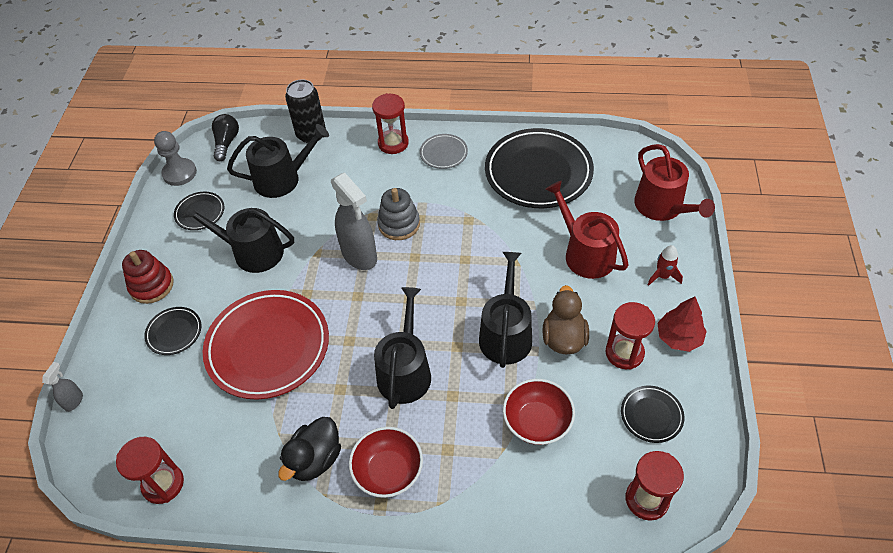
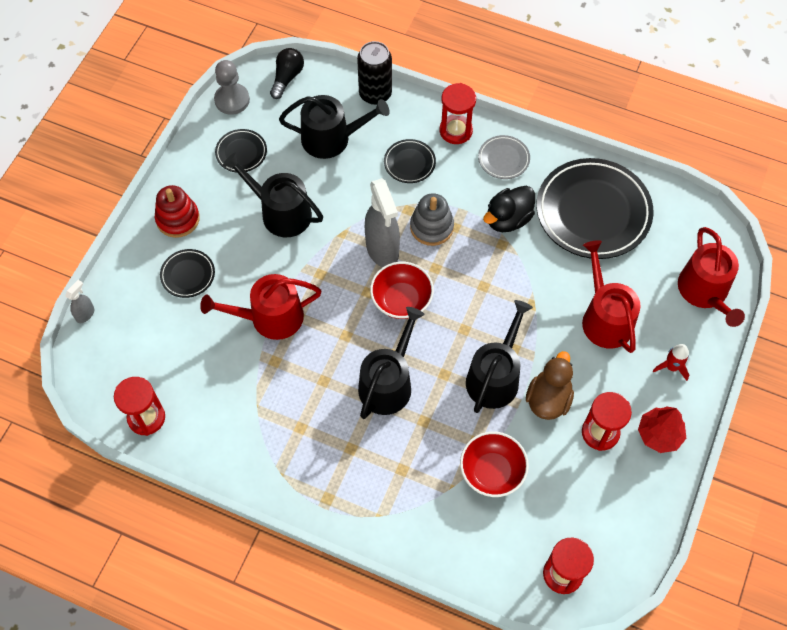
camera: 15 degrees right, 10 degrees up
(268, 347) = (270, 318): red plate -> red watering can
(315, 459) = (282, 439): black duck -> black duck (508, 219)
(388, 471) = (343, 472): red bowl -> red bowl (401, 300)
(651, 415) = (600, 500): black plate -> black plate (409, 163)

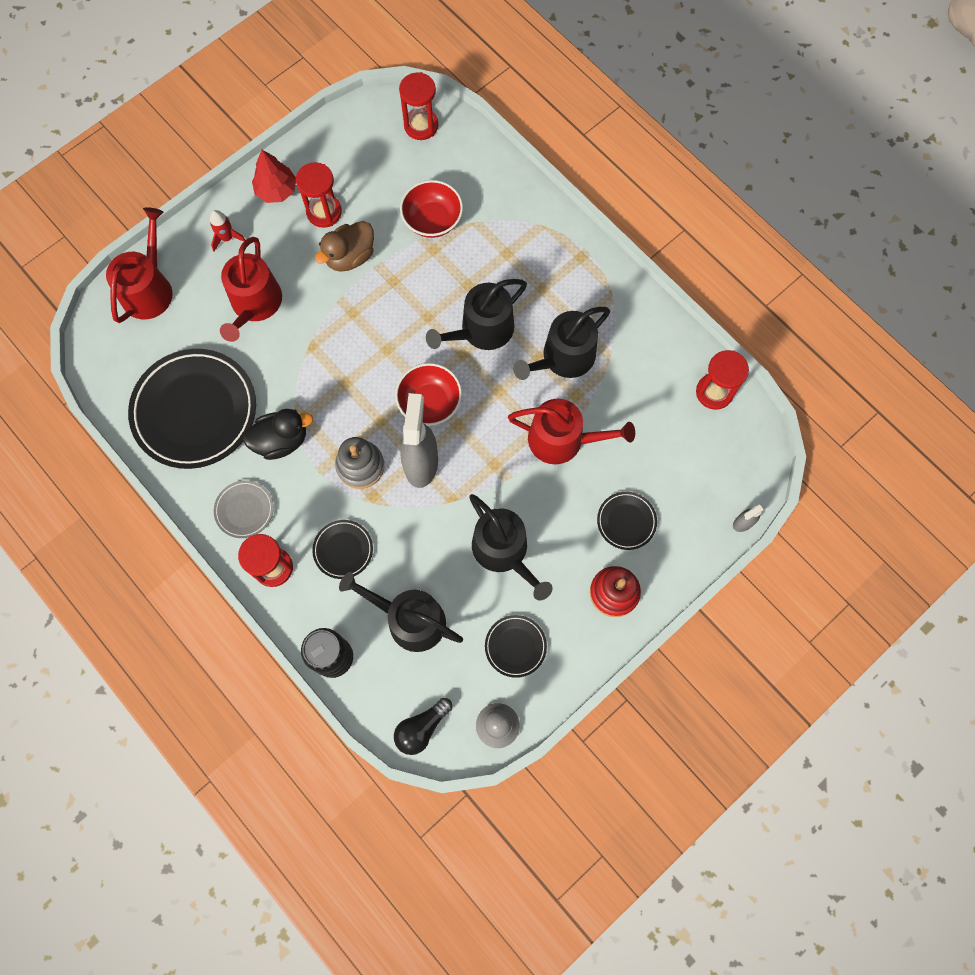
camera: 155 degrees left, 10 degrees up
(495, 376) = (384, 295): black watering can -> black watering can (563, 358)

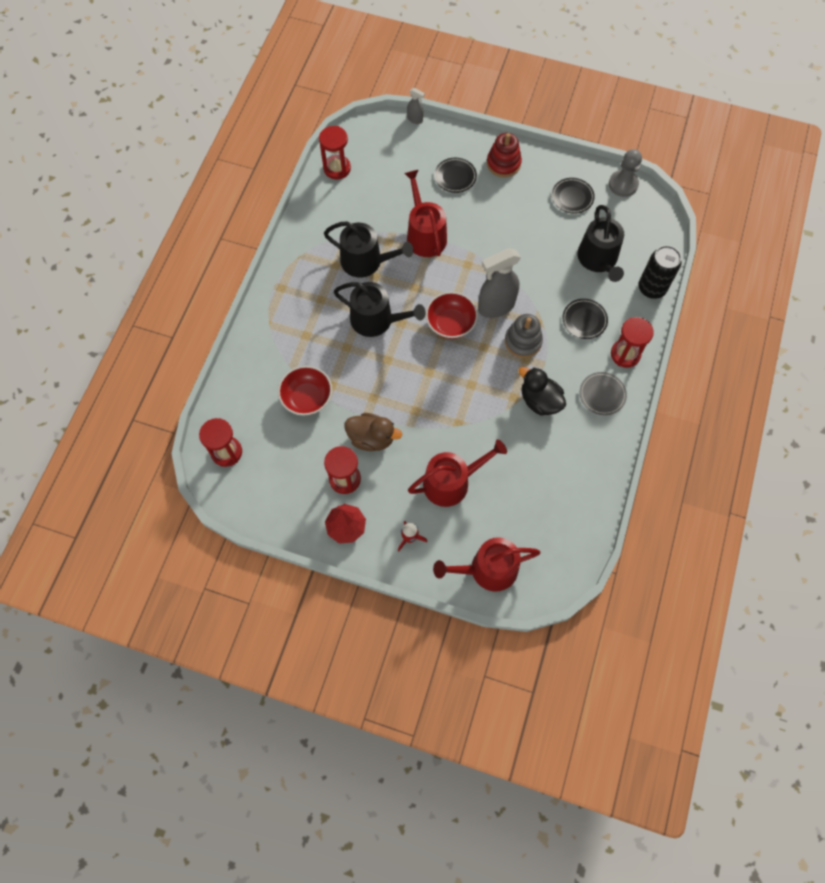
camera: 120 degrees left, 5 degrees down
(195, 411) = (558, 471): black plate -> none
(421, 728) = (654, 221): black light bulb -> none
(504, 551) = (520, 231): black watering can -> none

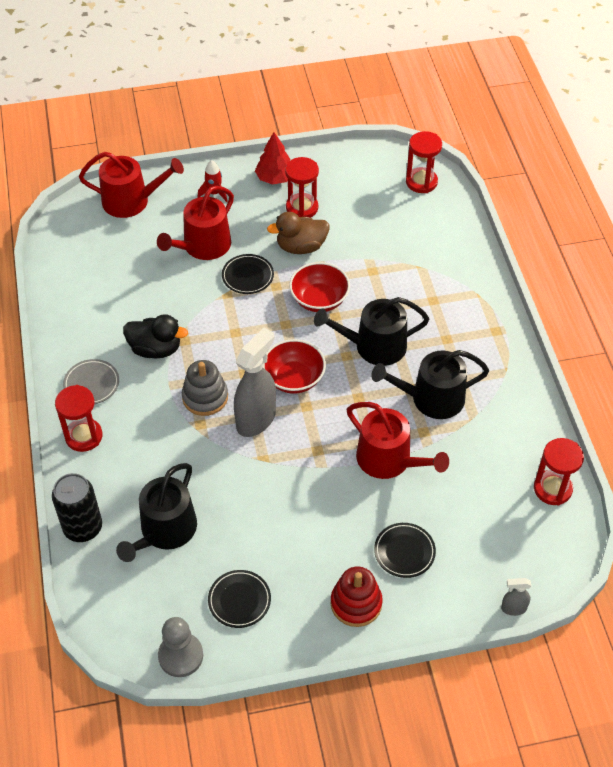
camera: 150 degrees right, 15 degrees down
(307, 398) = (386, 250): red bowl -> red bowl (319, 299)
(487, 569) = (132, 201): red watering can -> red watering can turned 45 degrees clockwise
(584, 320) = (148, 451): black plate -> black plate (247, 276)
(598, 260) = (164, 531): black watering can -> black watering can turned 120 degrees counterclockwise

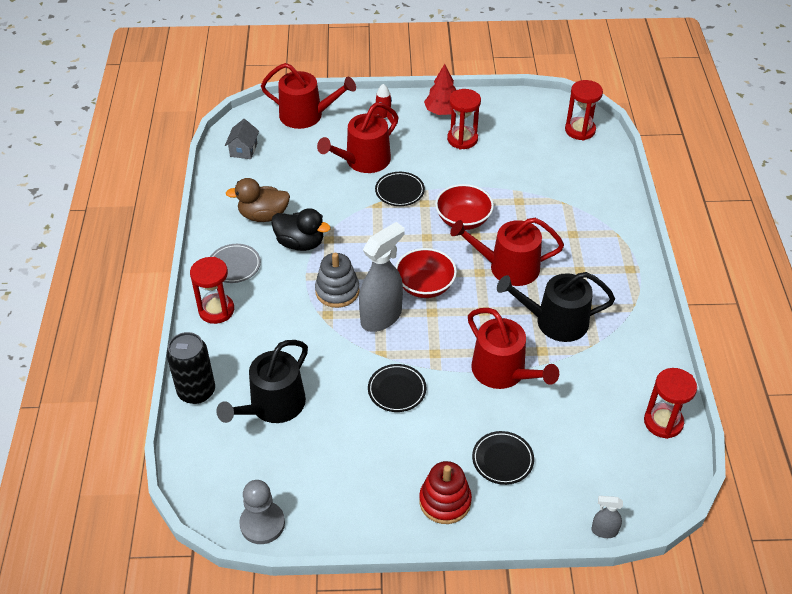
camera: 10 degrees right, 5 degrees down
(72, 250) = (243, 150): none -> grey house
(239, 600) = (330, 481): black plate -> black plate (397, 390)
(301, 247) = (455, 172): brown duck -> brown duck (263, 215)
(373, 346) = (507, 267): black watering can -> red watering can

